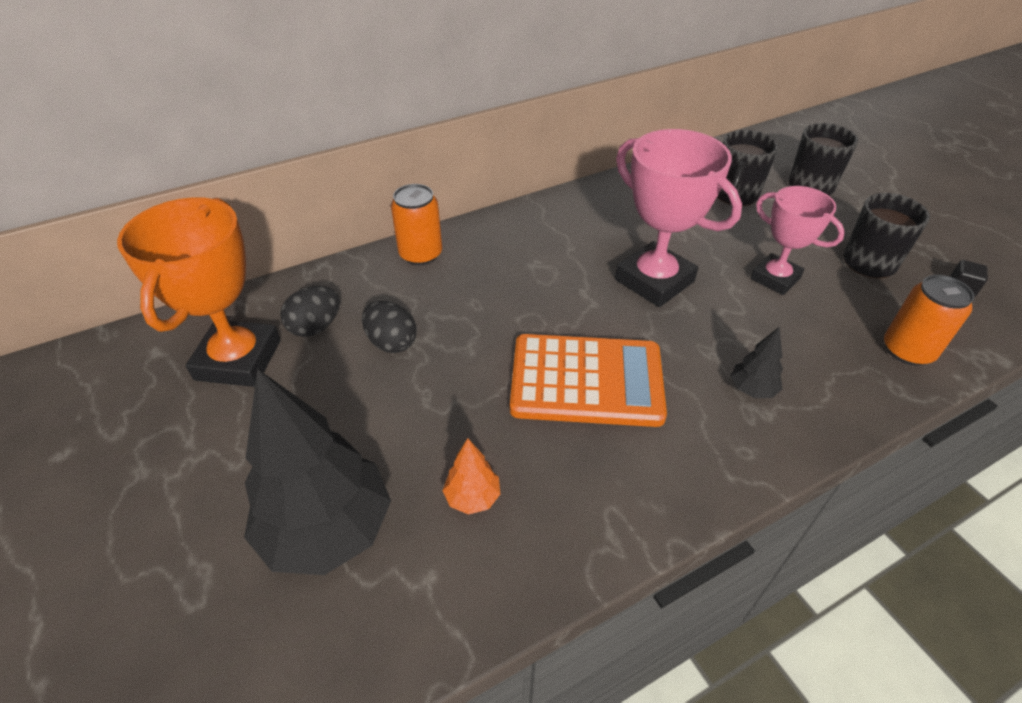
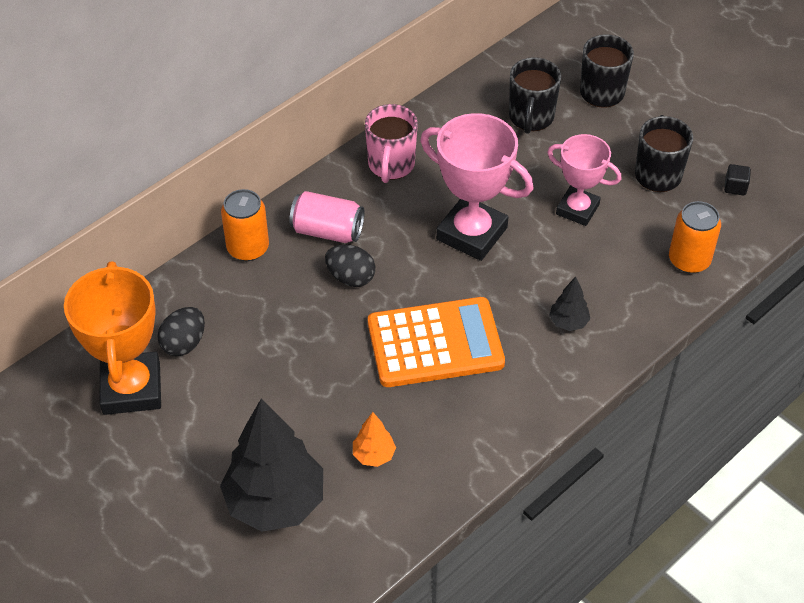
camera: 15 degrees left, 5 degrees up
(391, 342) = (259, 344): black egg -> black egg (350, 277)
(505, 253) = (327, 231): none -> pink can
(586, 211) = (391, 165): none -> pink mug

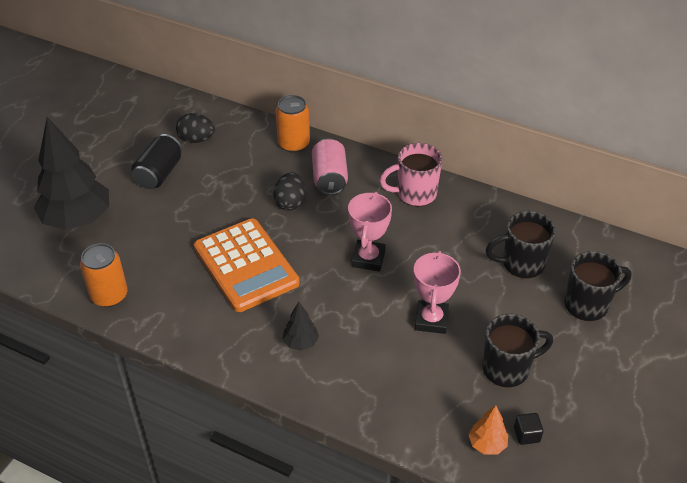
camera: 70 degrees right, 5 degrees down
(131, 388) = (151, 128): orange trophy -> none
(231, 397) = (159, 173): none -> black can
(374, 455) = (130, 258): orange tree -> orange tree (487, 444)
(471, 233) = (368, 258): pink trophy -> pink trophy, size x0.64
(689, 260) = (412, 415): orange can -> orange can (109, 295)

